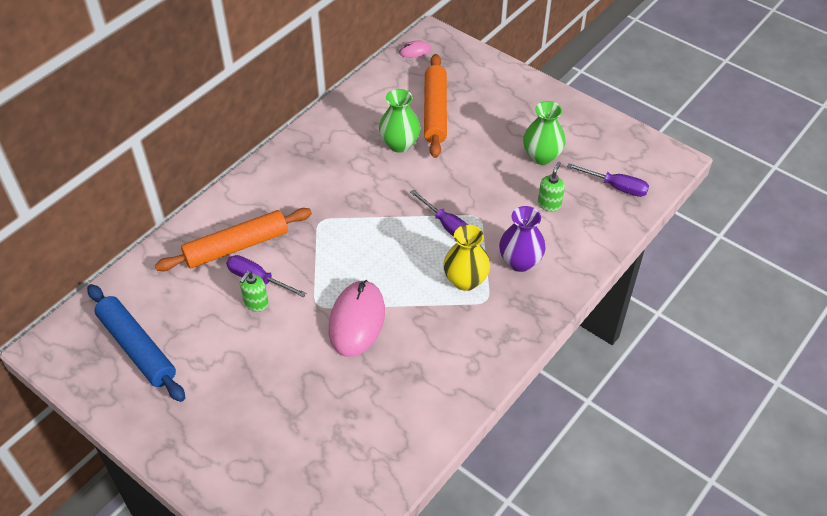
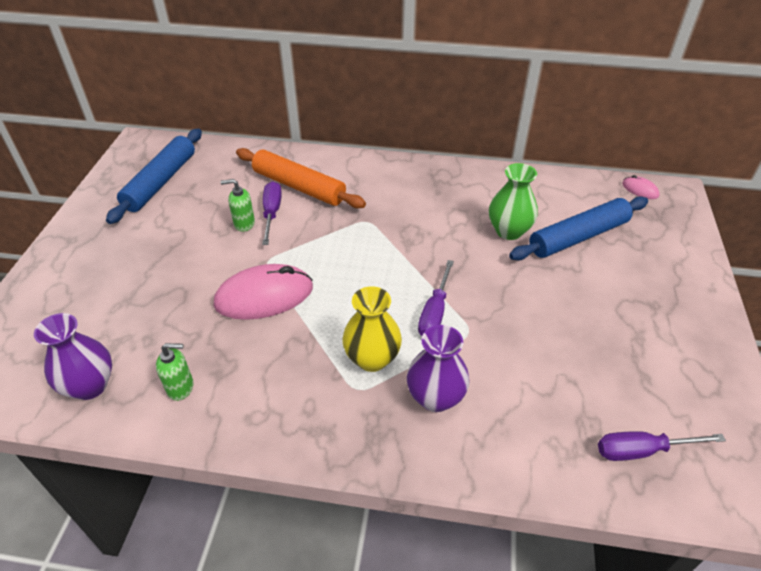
camera: 60 degrees right, 5 degrees down
(374, 465) = (90, 386): none -> purple vase
(435, 111) = (578, 237): orange rolling pin -> blue rolling pin
(541, 156) = (611, 350): green vase -> none
(549, 204) = (546, 389): green soap dispenser -> green soap dispenser (181, 387)
(616, 187) = (642, 450): purple screwdriver -> purple screwdriver turned 90 degrees clockwise

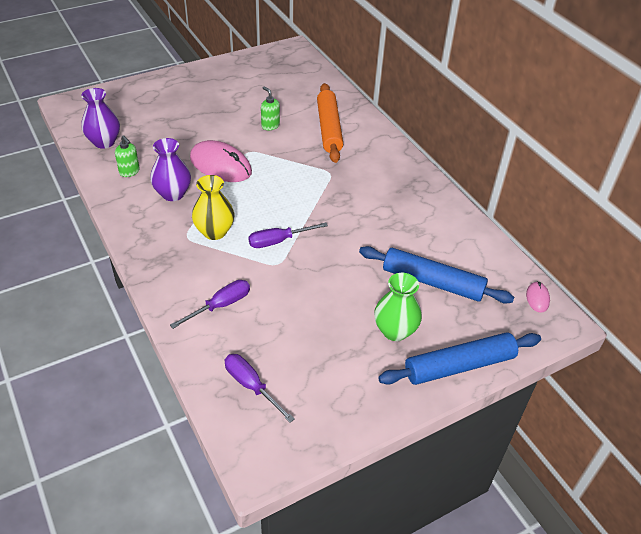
camera: 50 degrees right, 0 degrees up
(161, 182) = (269, 76): blue rolling pin -> blue rolling pin (459, 366)
(272, 213) = (291, 131): purple screwdriver -> purple screwdriver (220, 305)
(435, 397) = (209, 272): purple vase -> purple vase (173, 194)
(509, 231) = (397, 243): green vase -> green vase (395, 331)

